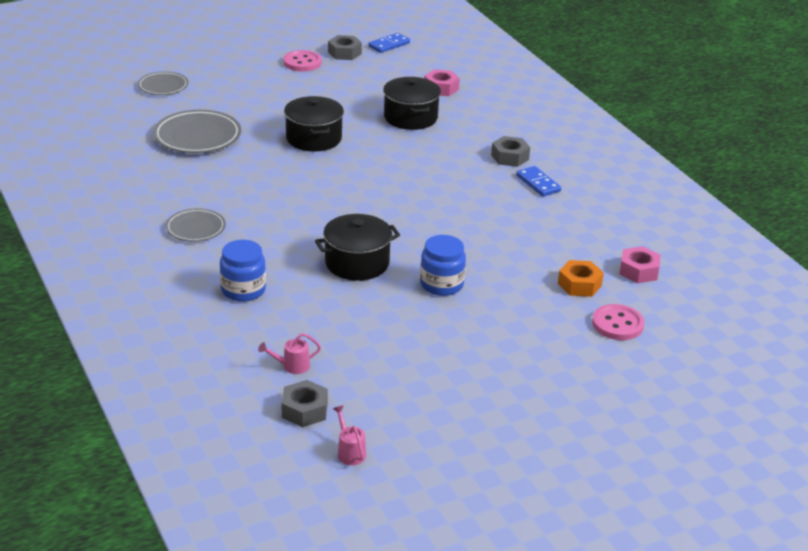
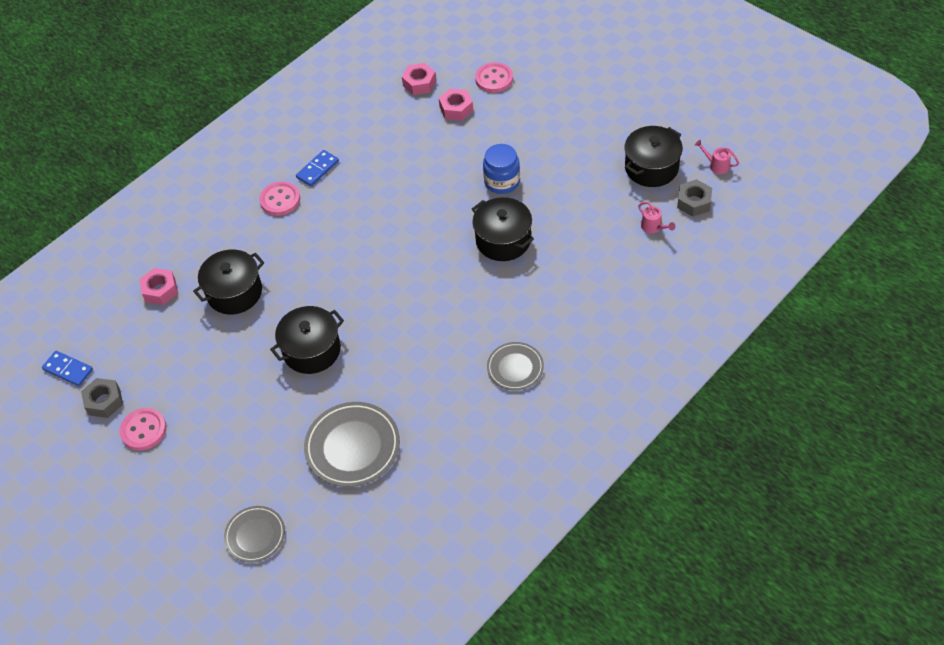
camera: 105 degrees left, 20 degrees up
(243, 290) = (582, 295): blue jar -> none
(350, 451) = (716, 165): pink watering can -> pink watering can turned 75 degrees clockwise
(385, 396) = (651, 168): none -> black pot
(510, 157) = (280, 200): grey nut -> pink button
(579, 284) = (456, 109): orange nut -> pink nut

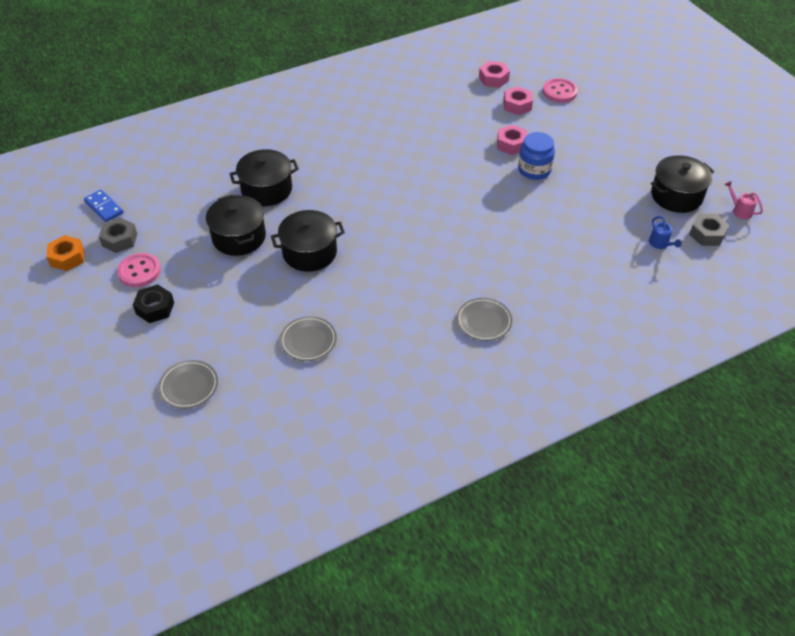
camera: 15 degrees right, 5 degrees down
(58, 440) = (67, 257): none -> orange nut
(160, 290) = (207, 171): pink nut -> pink nut (511, 144)
(180, 465) = (155, 308): none -> black nut
(280, 200) = (337, 132): pink button -> none
(317, 169) = (379, 118): blue domino -> none
(352, 447) = (308, 341): grey plate -> grey plate, size x0.61
(503, 240) = (516, 215): black pot -> black pot (239, 237)
(653, 227) = (660, 244): pink watering can -> blue watering can

